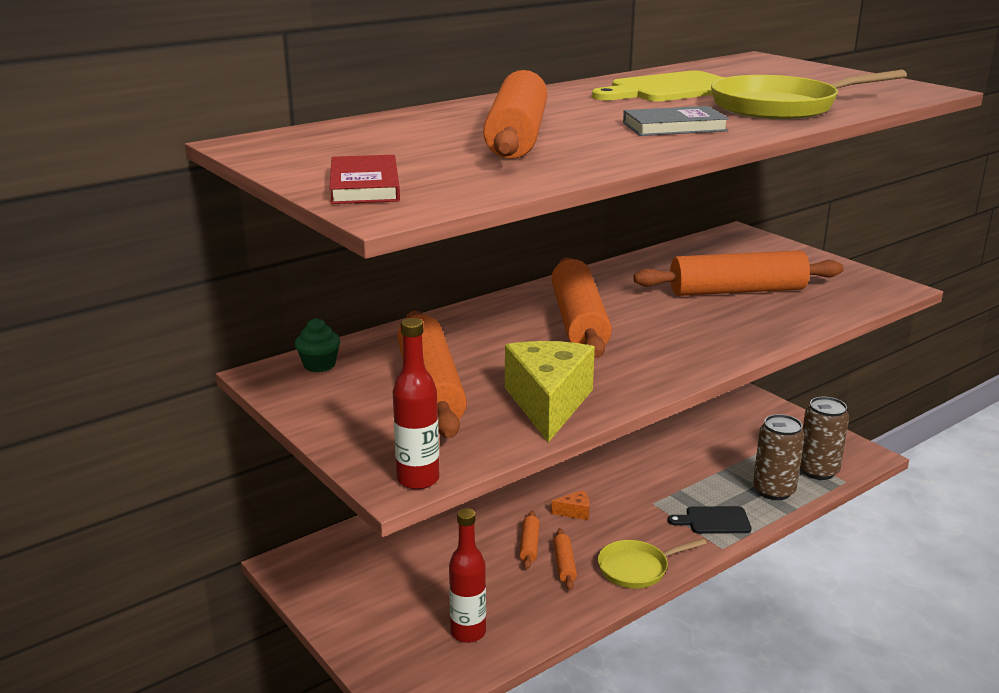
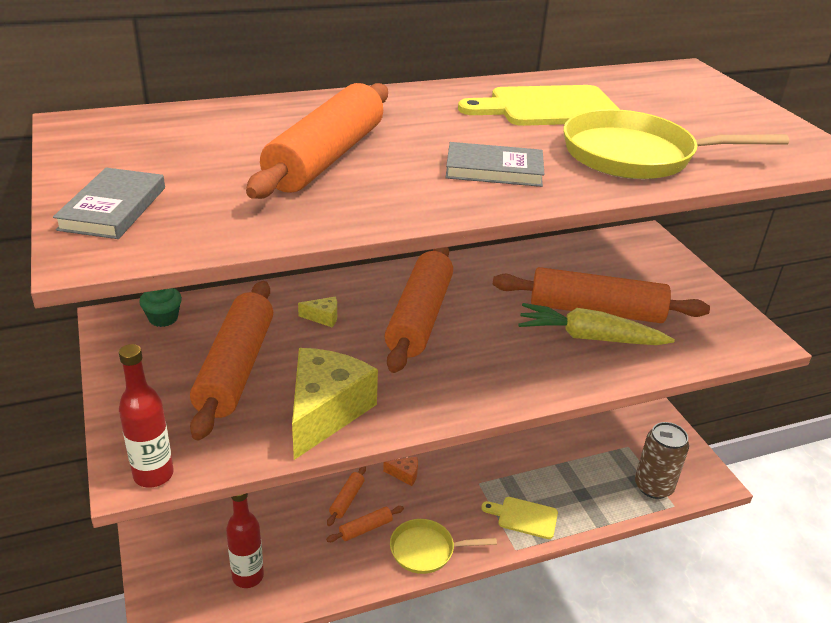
camera: 15 degrees right, 10 degrees up
(364, 186) = (113, 208): red book -> grey book
(485, 337) = (323, 317): none -> yellow cheese
(564, 565) = (365, 529): orange rolling pin -> orange rolling pin turned 45 degrees clockwise
(714, 521) = (524, 517): black cutting board -> yellow cutting board
(747, 310) = (589, 337): none -> yellow carrot
(774, 490) = (598, 498): brown can -> none

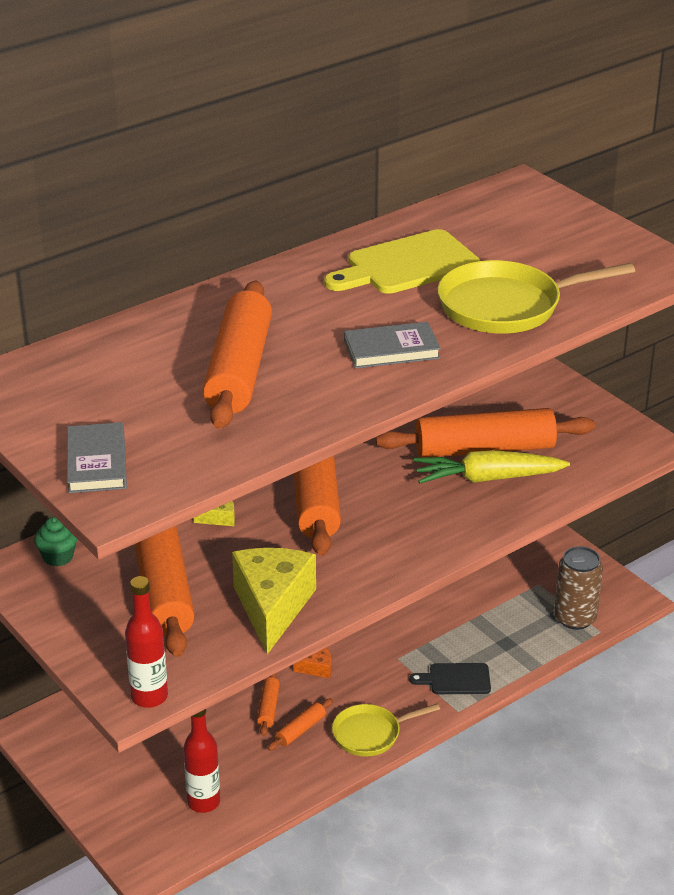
camera: 15 degrees left, 0 degrees up
(524, 517) = (455, 679): yellow cutting board -> black cutting board

